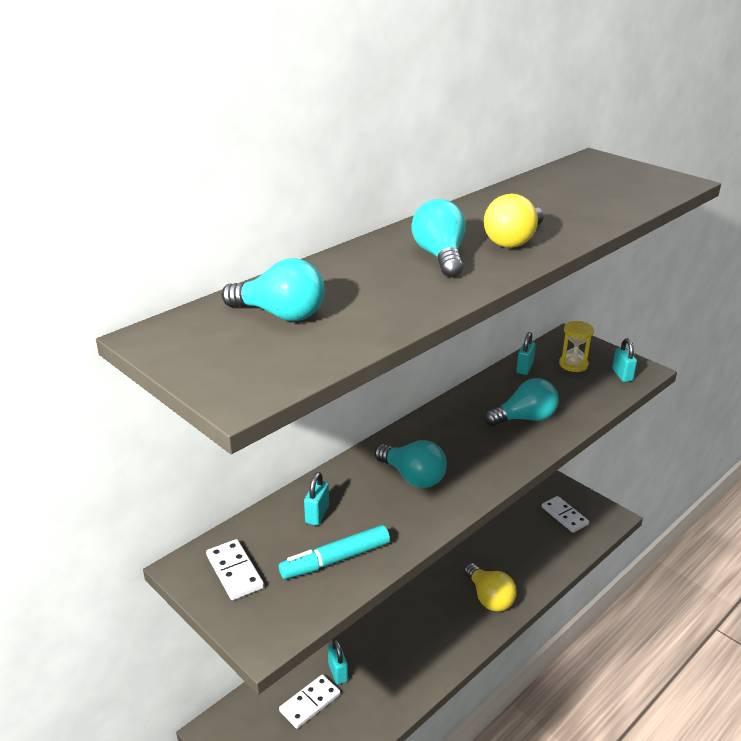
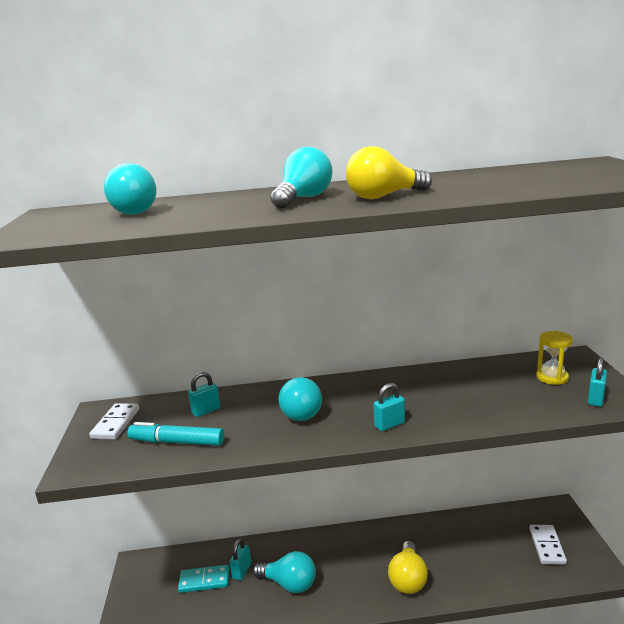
camera: 40 degrees right, 10 degrees down
(310, 703) = (204, 581): white domino -> turquoise domino
(524, 368) = (498, 367): turquoise padlock -> turquoise padlock (389, 424)
(525, 418) = (447, 402): turquoise light bulb -> turquoise light bulb (289, 584)

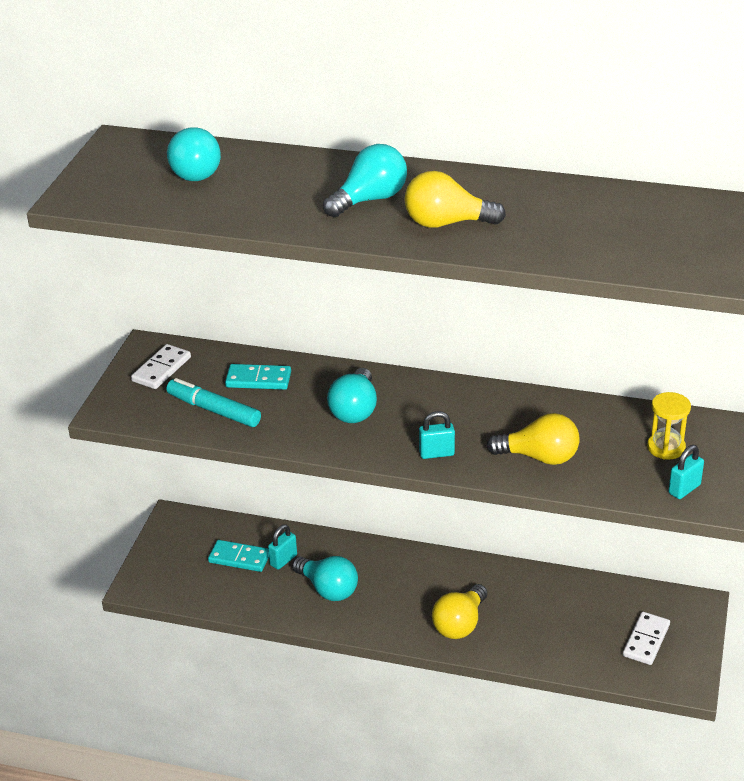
camera: 20 degrees right, 15 degrees up
(206, 411) = (258, 380): turquoise padlock -> turquoise domino
(470, 406) = (539, 457): none -> yellow light bulb

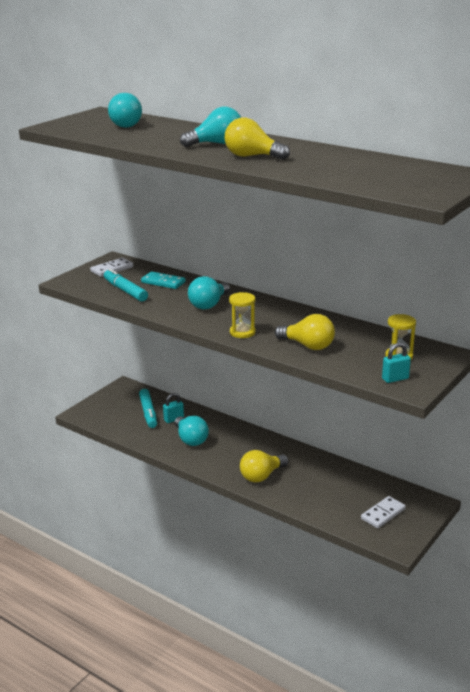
camera: 20 degrees right, 10 degrees down
(239, 558) = (148, 413): turquoise domino -> turquoise marker
(436, 453) = (242, 332): turquoise padlock -> yellow hourglass

